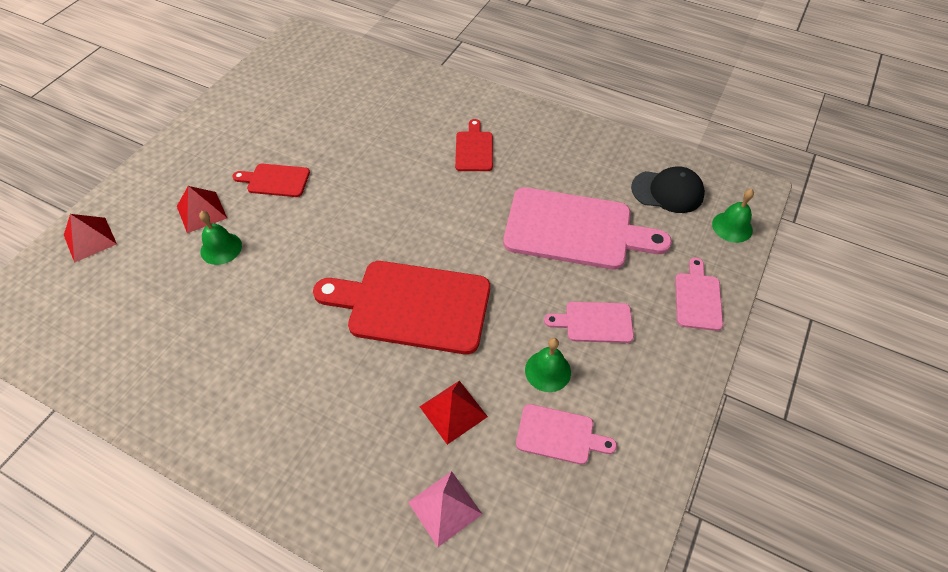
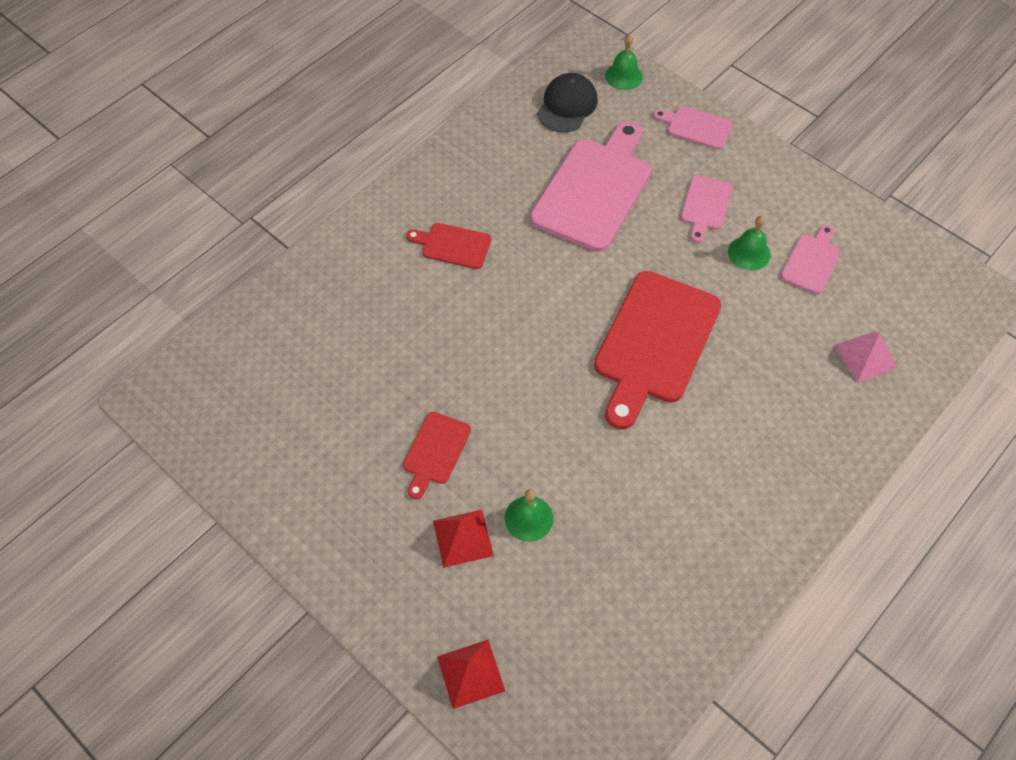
camera: 75 degrees left, 5 degrees up
(453, 411) = (777, 332): red pyramid -> none

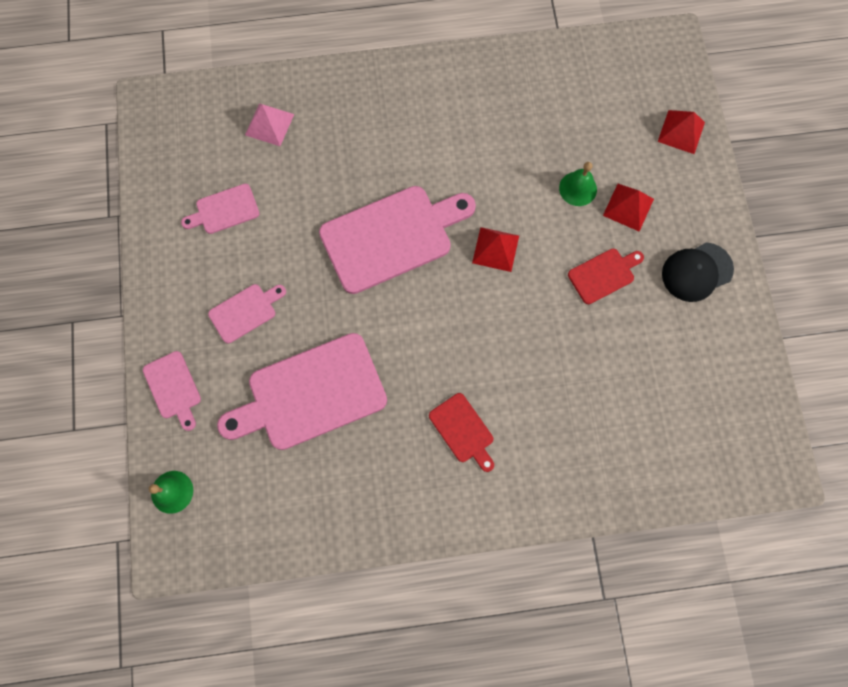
camera: 140 degrees left, 15 degrees up
(555, 400) = (495, 249): none -> red pyramid
(567, 106) = (250, 499): black cap -> black cap (696, 272)
(654, 343) = (392, 237): red cutting board -> pink cutting board
(749, 253) = (258, 250): green bell -> none

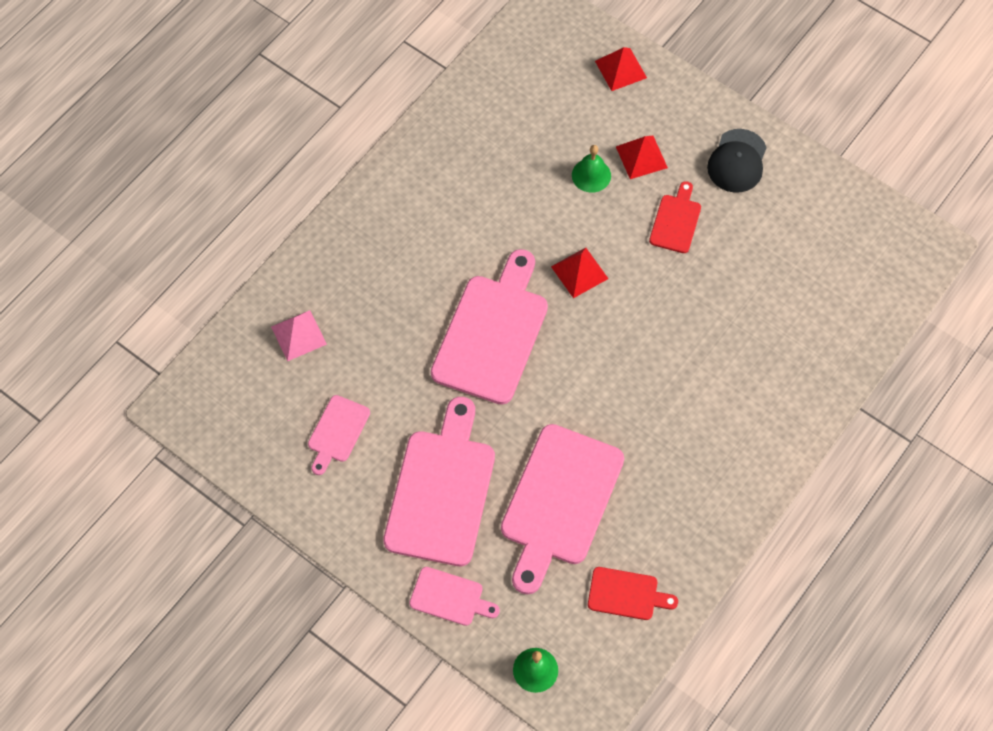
camera: 45 degrees left, 10 degrees down
(245, 312) = (442, 490): pink cutting board -> pink cutting board, size x2.04
(463, 431) = (697, 421): red cutting board -> red cutting board (626, 594)

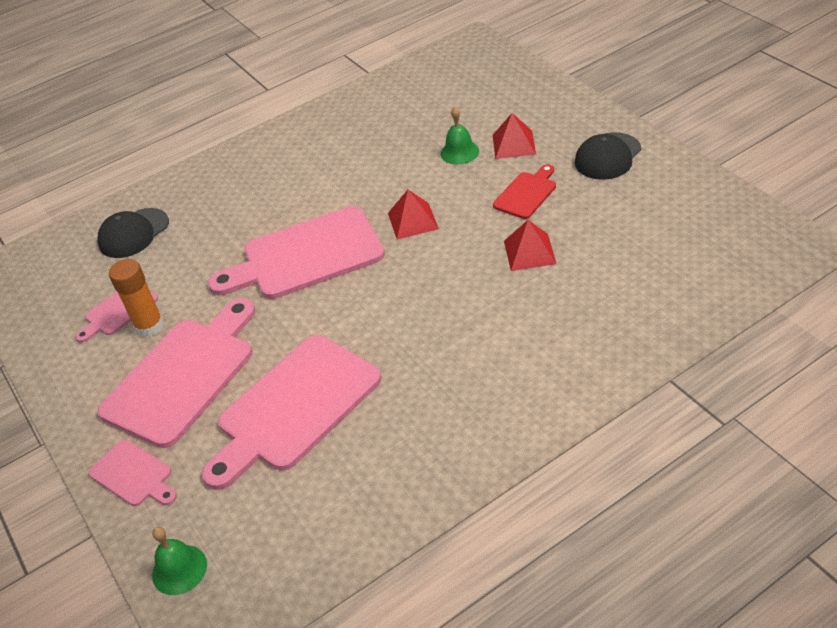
camera: 25 degrees right, 20 degrees down
(298, 335) = (133, 233): pink pyramid -> black cap
(378, 443) = (149, 326): none -> orange glue stick
(493, 333) = (306, 256): pink cutting board -> pink cutting board turned 150 degrees counterclockwise
(620, 69) = (522, 84): red pyramid -> red pyramid (529, 252)
(626, 594) = (320, 513): red cutting board -> none

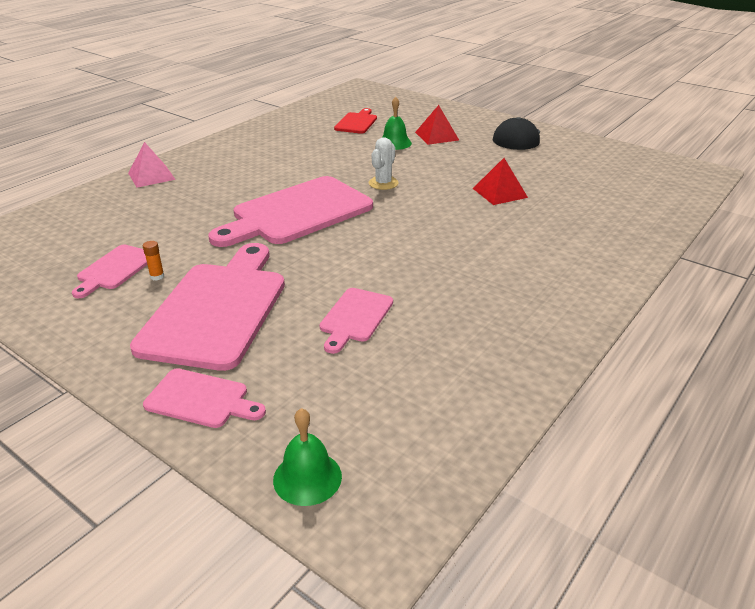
camera: 25 degrees left, 10 degrees down
(133, 233) = (105, 214): black cap -> none
(149, 326) = (157, 276): orange glue stick -> orange glue stick, size x0.45
(192, 182) = (151, 176): none -> pink pyramid
(294, 407) = (355, 317): pink cutting board -> pink cutting board, size x0.49
(412, 221) = (383, 183): red pyramid -> white cactus
(526, 193) = (469, 161): red cutting board -> red cutting board (357, 122)

